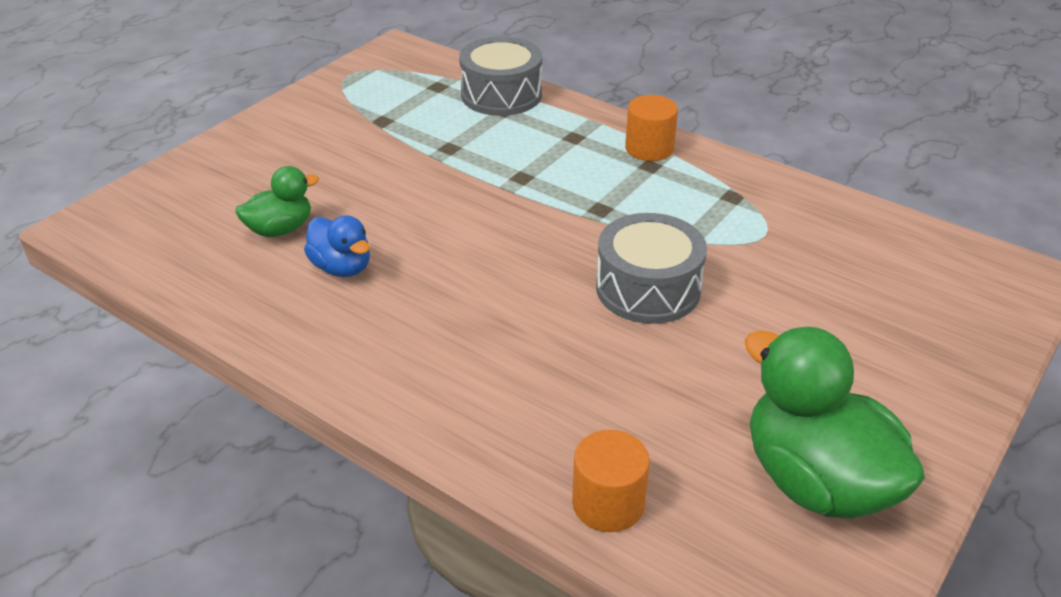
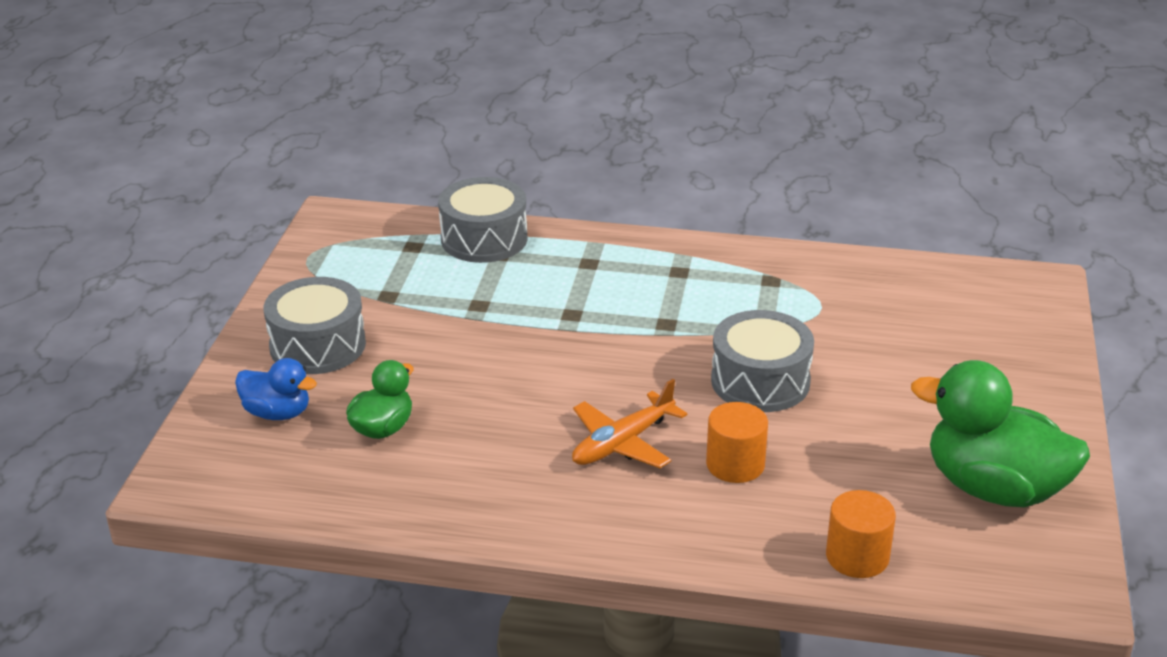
camera: 25 degrees left, 5 degrees down
(293, 146) = (317, 345): none -> grey drum
(342, 267) = (475, 445): blue duck -> blue duck (277, 413)
(470, 307) = (622, 443): none -> orange plane
(649, 148) = (665, 255): orange cylinder -> orange cylinder (735, 464)

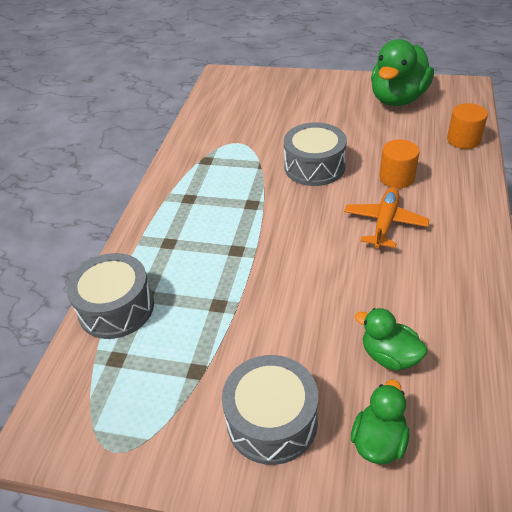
camera: 85 degrees left, 10 degrees up
(277, 413) = (379, 441): blue duck -> green duck
(622, 443) = (385, 223): orange plane -> orange plane turned 120 degrees counterclockwise

